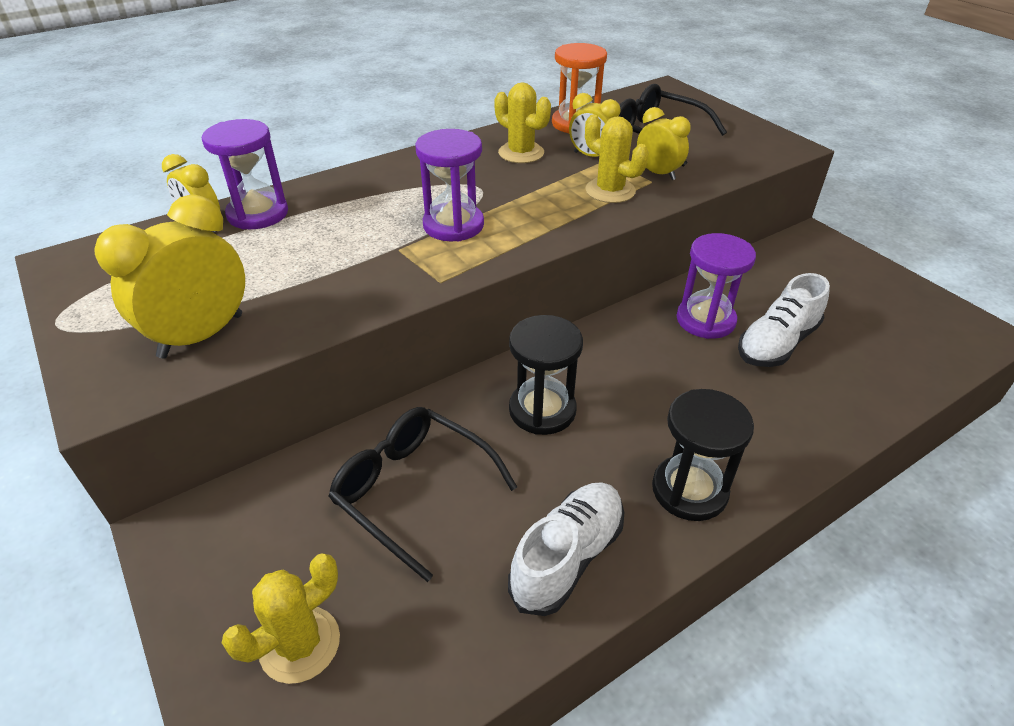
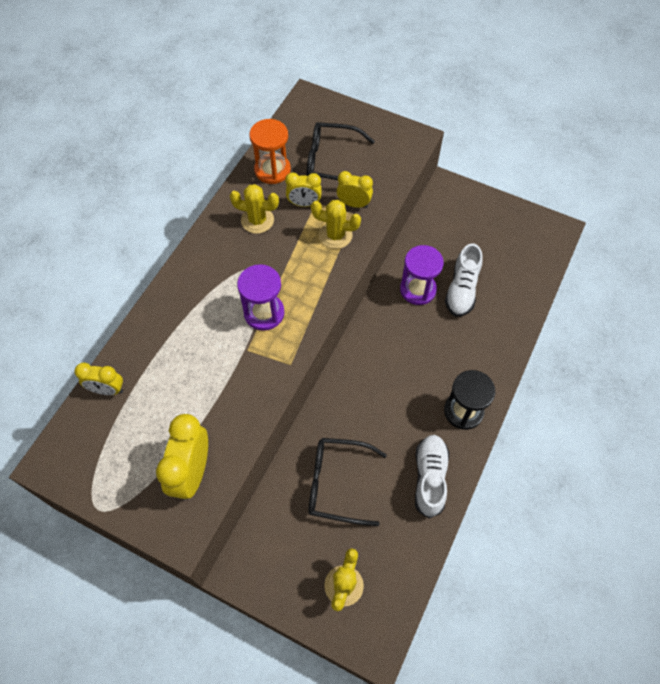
camera: 30 degrees left, 20 degrees up
(258, 214) = (134, 362): purple hourglass -> none
(542, 410) = (368, 399): black hourglass -> none

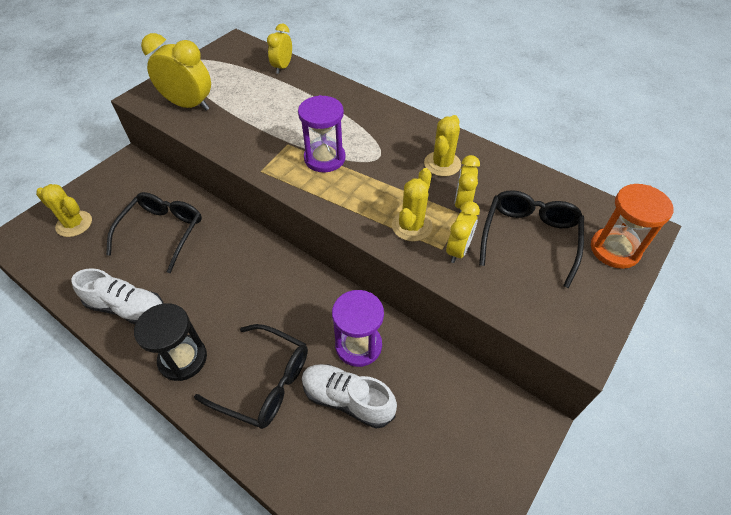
camera: 100 degrees right, 10 degrees down
(272, 170) = (514, 182): orange hourglass -> orange hourglass (614, 249)
(465, 346) = (264, 382): none -> black glasses

